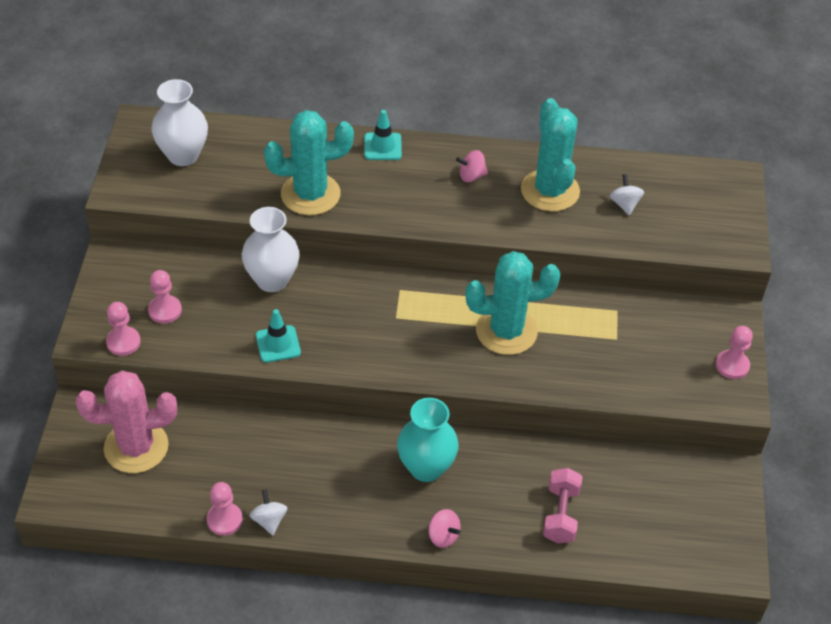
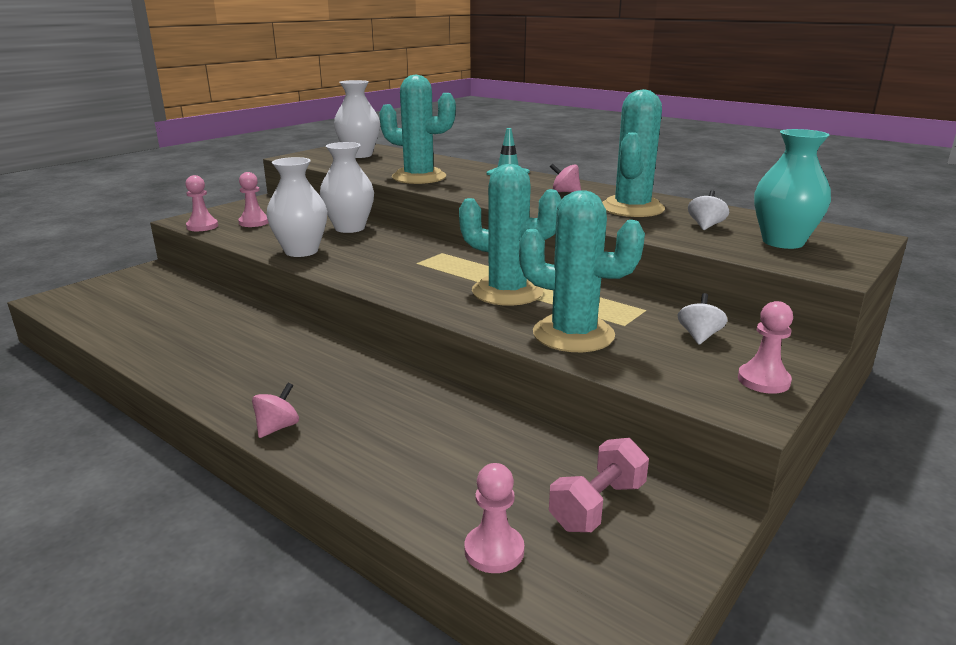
camera: 35 degrees right, 25 degrees down
(136, 447) = (144, 295): pink cactus -> none
(224, 520) = (125, 348): pink pawn -> pink pawn (494, 550)
(269, 520) = (155, 360): white spinning top -> white spinning top (699, 336)
(278, 344) = (301, 251): turquoise traffic cone -> white vase
(426, 468) = (335, 377): turquoise vase -> turquoise vase (783, 242)
(443, 536) = (277, 427): pink spinning top -> pink spinning top turned 135 degrees counterclockwise
(560, 515) = (424, 461): pink dumbbell -> pink dumbbell (597, 505)
(594, 368) = (573, 334): none -> turquoise cactus

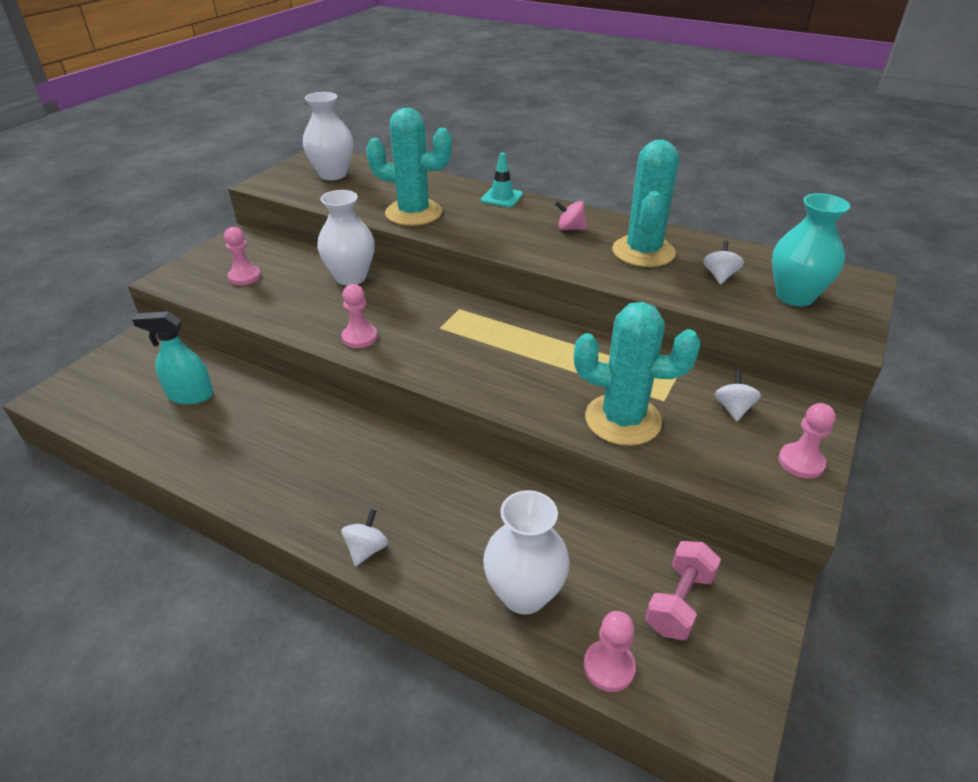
camera: 10 degrees left, 15 degrees up
(171, 308) = (190, 395): none -> turquoise spray bottle
(202, 226) = (191, 289): pink pawn -> pink pawn (359, 337)
(277, 427) = (366, 549): pink spinning top -> white spinning top
(301, 251) = (315, 321): white vase -> white vase (524, 594)
(507, 292) = (543, 364): turquoise cactus -> none

